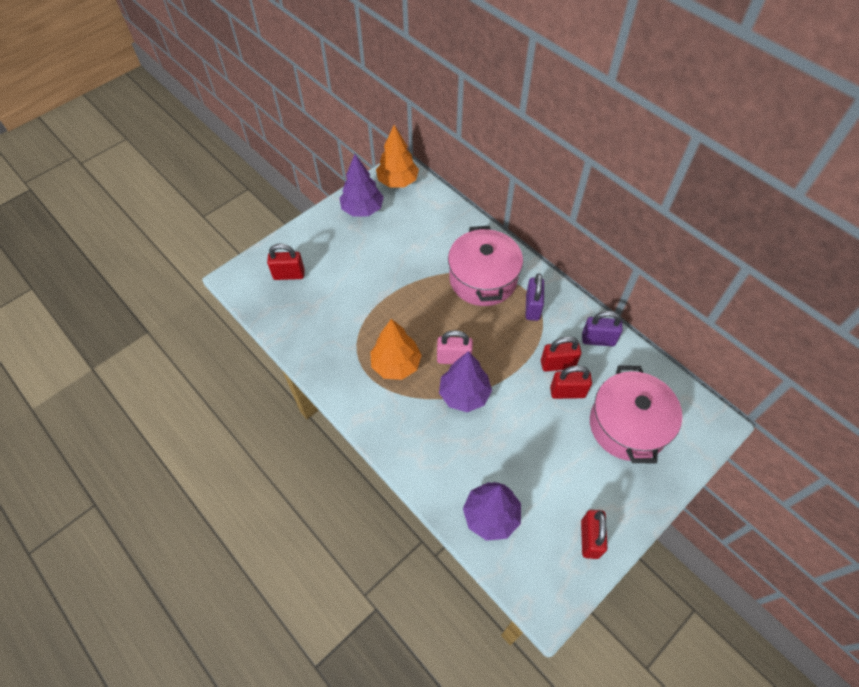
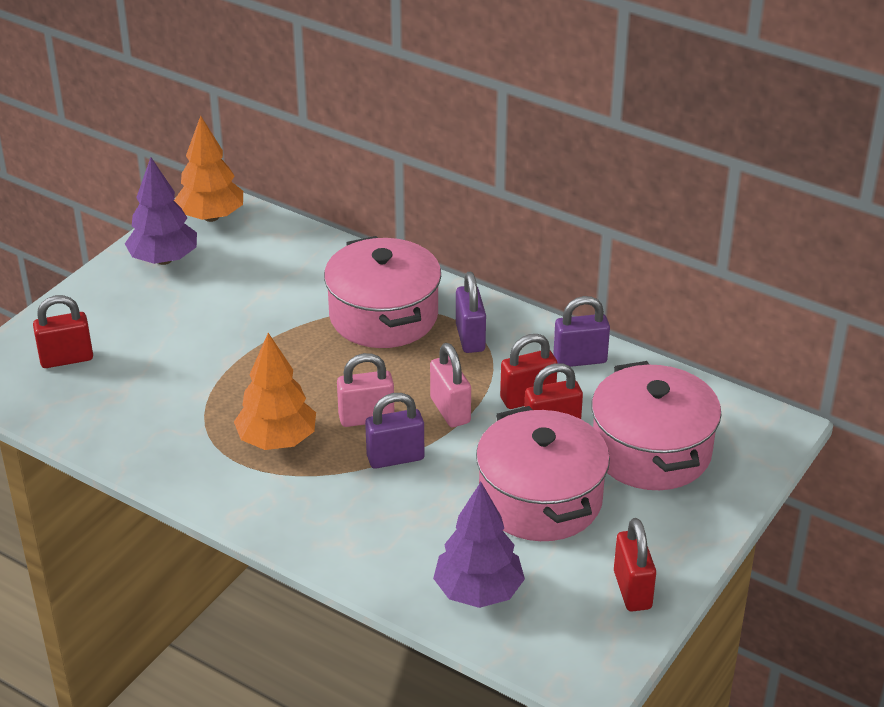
camera: 15 degrees left, 20 degrees down
(464, 394) = (395, 458): purple tree -> purple padlock
(507, 364) = (450, 410): none -> pink padlock
(547, 449) = (540, 499): none -> pink pot

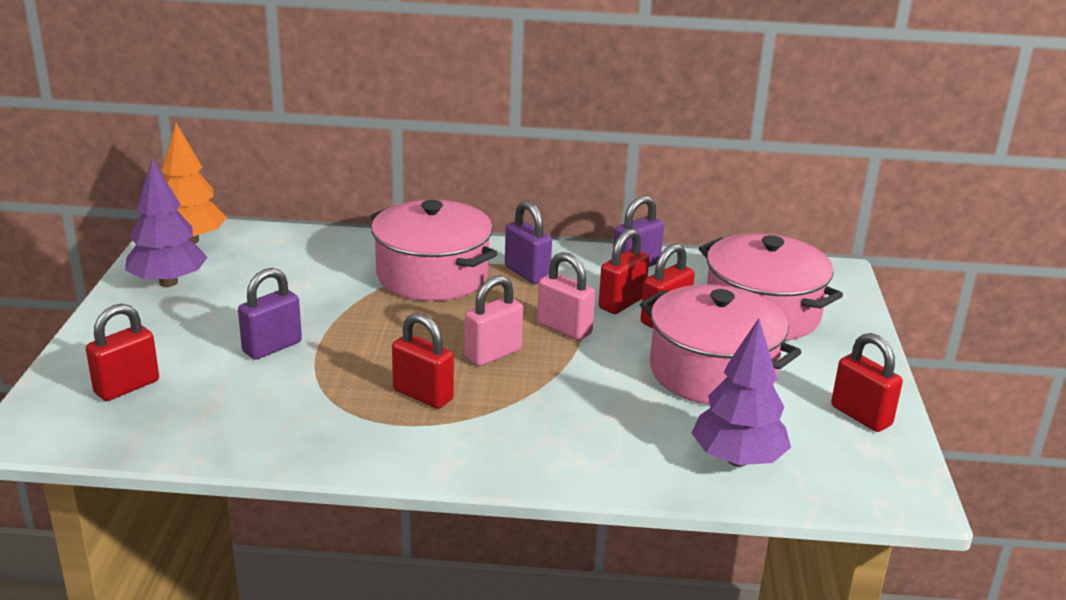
camera: 30 degrees left, 10 degrees down
(277, 440) = (423, 395): orange tree -> red padlock
(395, 458) = (552, 377): purple padlock -> purple padlock (272, 347)

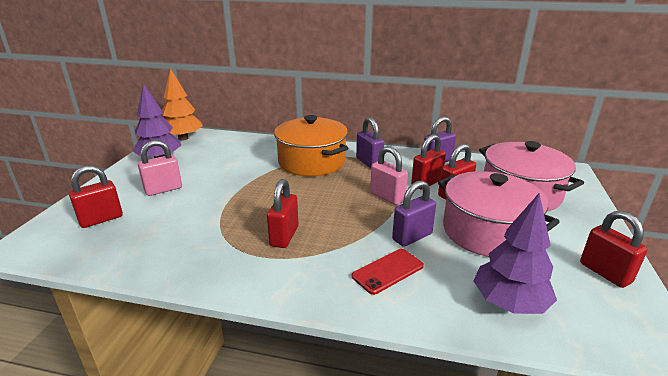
camera: 10 degrees right, 0 degrees up
(272, 347) = (201, 199): purple padlock -> purple padlock (412, 237)
(423, 395) = (284, 236): red padlock -> red padlock turned 60 degrees clockwise
(432, 276) = (311, 162): pink pot -> orange pot
(493, 354) = (337, 211): pink padlock -> pink padlock (163, 189)
(579, 432) = (388, 271): none -> red phone

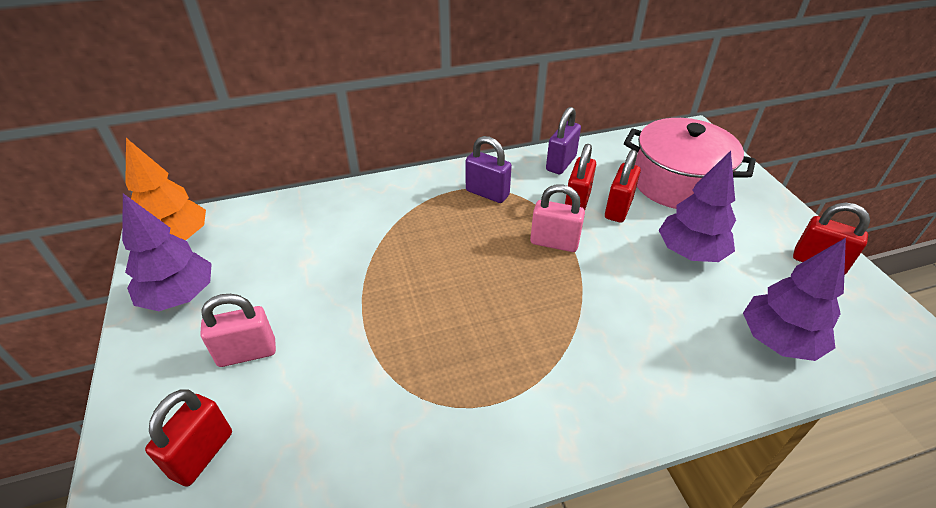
camera: 30 degrees left, 15 degrees up
(163, 189) = (247, 353): pink padlock -> pink padlock turned 45 degrees clockwise
(284, 236) = (493, 358): red padlock -> none
(311, 162) = (415, 217): orange pot -> none
(388, 271) = (645, 355): red phone -> none
(412, 237) = (628, 293): purple padlock -> none
(487, 232) = (690, 252): pink pot -> purple tree

